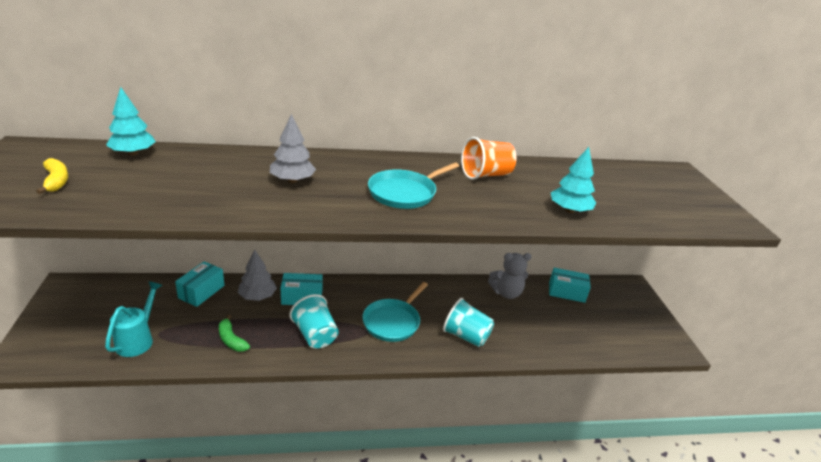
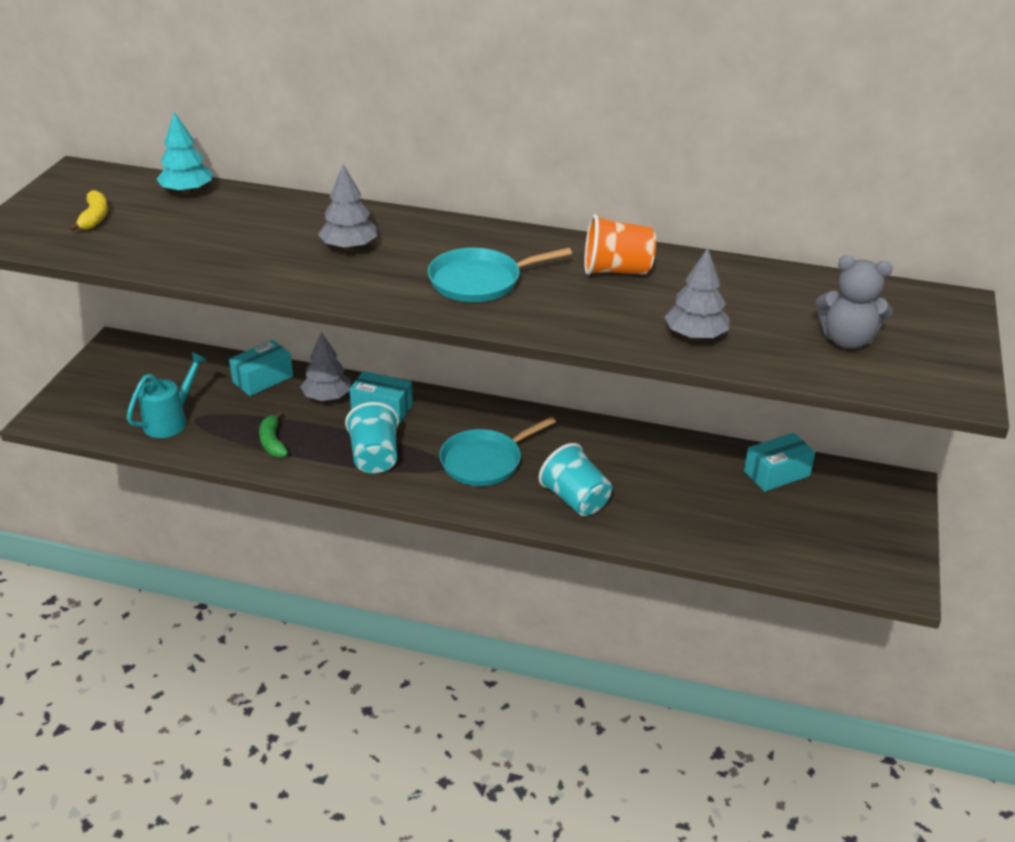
camera: 25 degrees right, 5 degrees up
(506, 293) = (676, 456): grey teddy bear -> grey teddy bear (846, 340)
(566, 292) = (776, 473): turquoise box -> turquoise box turned 60 degrees counterclockwise
(569, 210) = (695, 335): turquoise tree -> grey tree

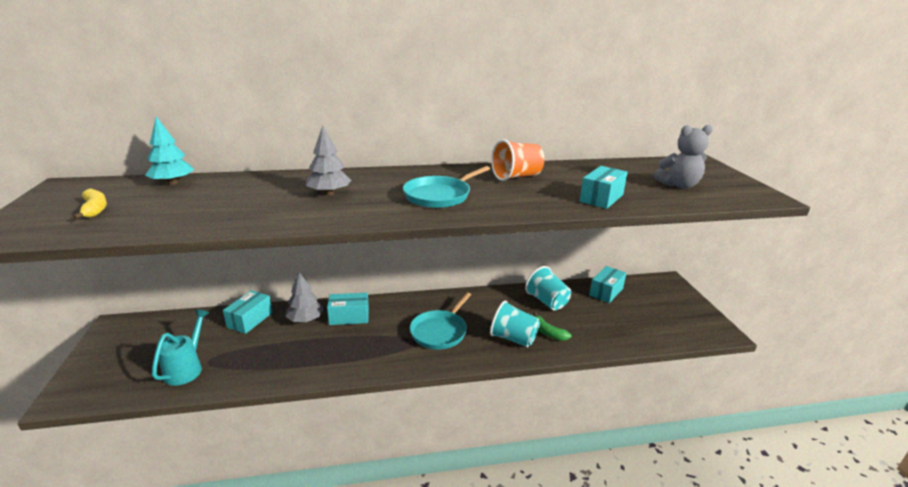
camera: 25 degrees left, 10 degrees down
(272, 442) = (281, 361): green banana -> green banana (547, 332)
(374, 457) = (364, 350): turquoise cup -> turquoise cup (547, 301)
(695, 335) = (601, 198): grey tree -> turquoise box

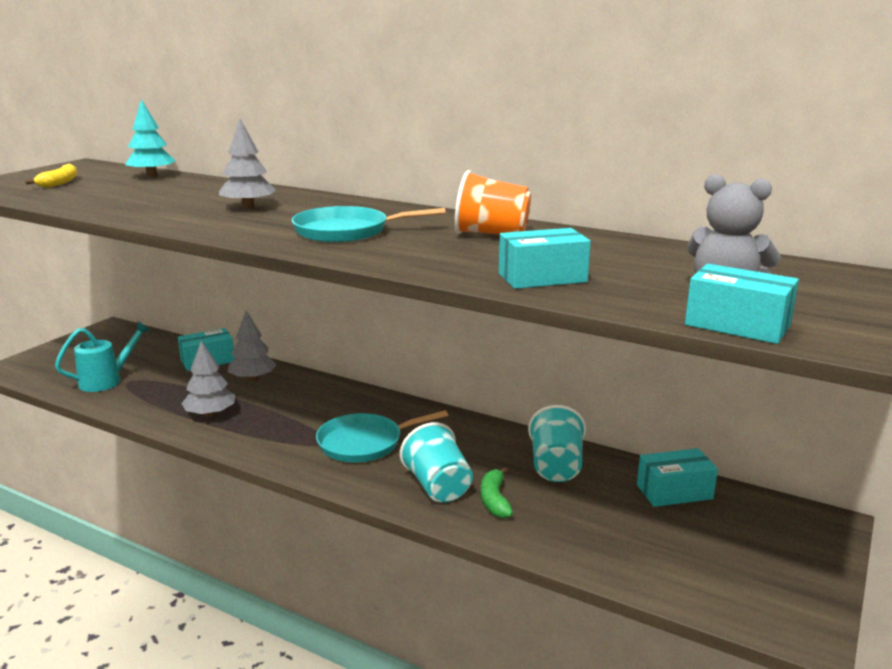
camera: 40 degrees right, 5 degrees down
(315, 357) = (210, 414): none -> grey tree
(349, 317) = (295, 392): turquoise box -> turquoise box (737, 325)

